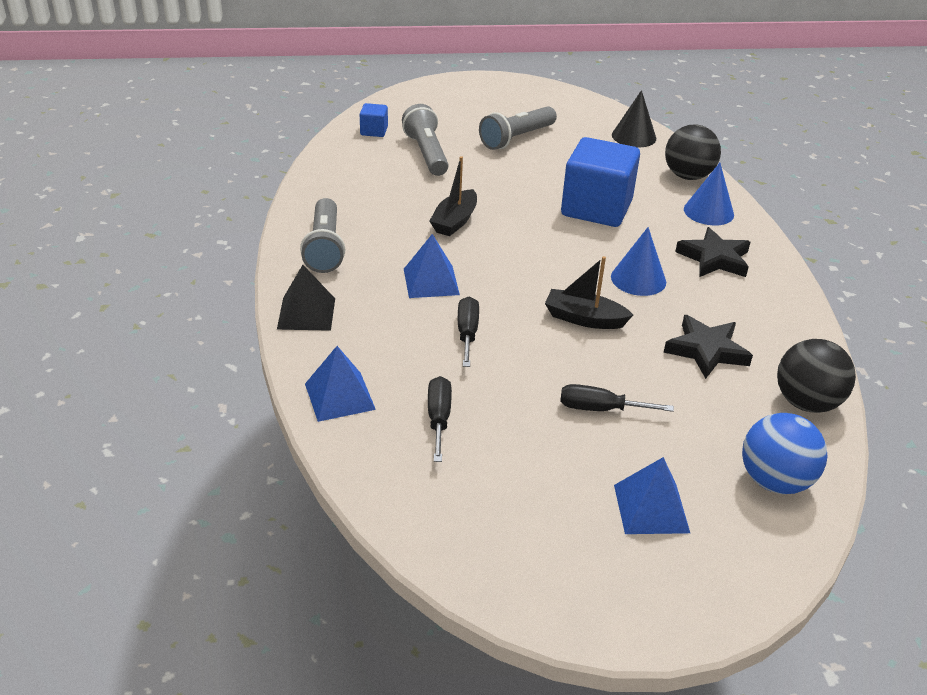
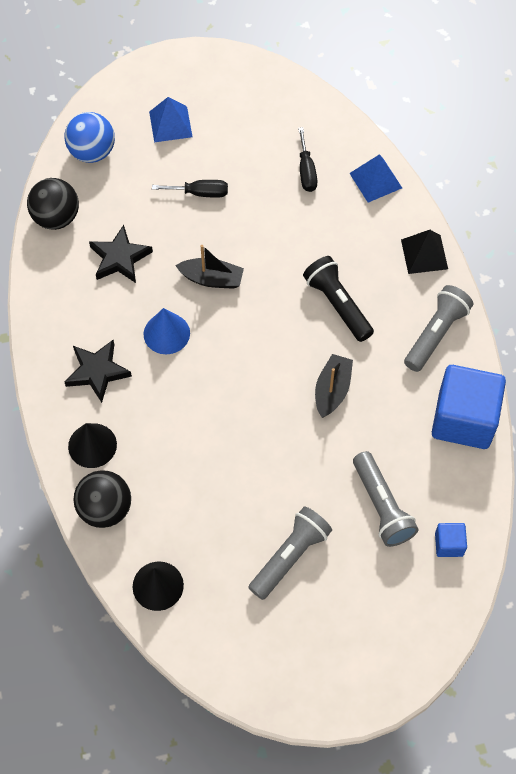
camera: 175 degrees right, 25 degrees up
(324, 248) = (436, 334): grey flashlight -> grey flashlight turned 45 degrees clockwise
(431, 281) = (337, 304): blue pyramid -> black flashlight
(467, 333) = (299, 250): black screwdriver -> none
(596, 208) = (201, 433): blue cube -> blue cube (464, 419)
(708, 212) = (92, 445): blue cone -> black cone

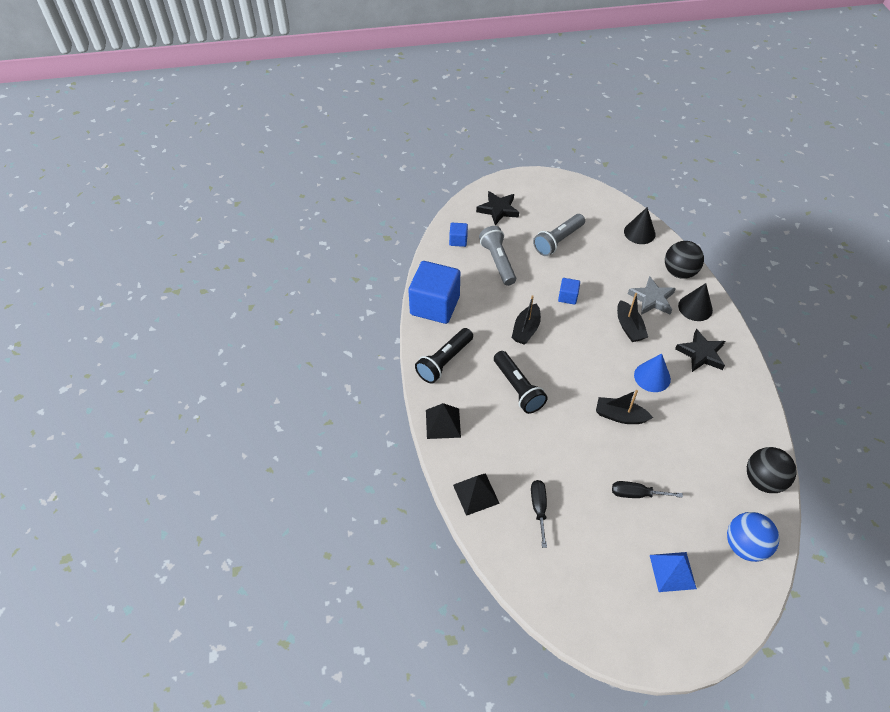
camera: 175 degrees left, 10 degrees down
(120, 258) = (699, 439): black star -> black star (498, 210)
(153, 455) = (652, 299): none -> grey star
(190, 405) = (629, 327): none -> black boat
(275, 449) = (568, 297): none -> blue cube
(375, 180) = (476, 494): blue pyramid -> black pyramid
(436, 334) = (444, 361): grey flashlight -> black flashlight

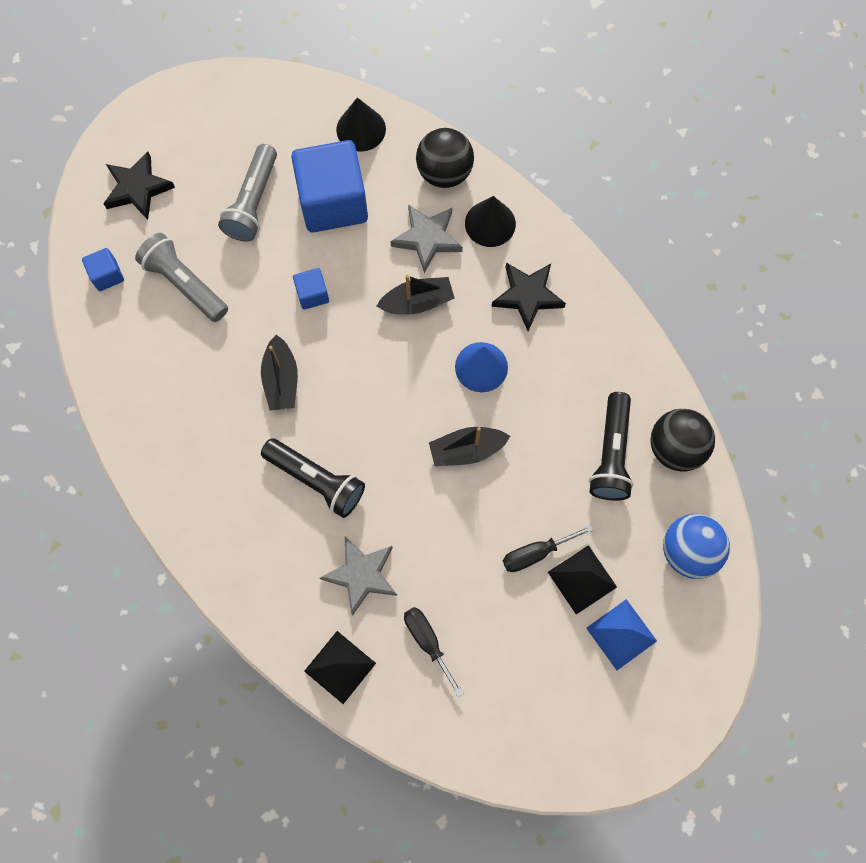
camera: 30 degrees left, 20 degrees up
(435, 305) = (133, 407): blue cube -> blue cube (333, 202)
(443, 423) = (244, 589): black pyramid -> black pyramid (582, 579)
(444, 361) = (195, 493): black flashlight -> black flashlight (611, 454)
(517, 450) = (361, 575): none -> grey star
(629, 327) = (417, 302): black boat -> black boat turned 60 degrees counterclockwise

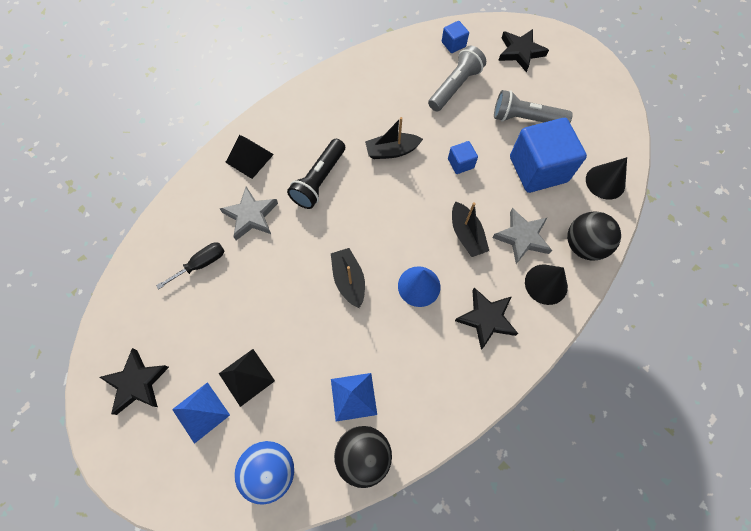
camera: 85 degrees right, 5 degrees down
(340, 667) = (186, 208): black pyramid -> black pyramid (249, 158)
(535, 553) = (268, 338): black screwdriver -> none
(582, 717) = (137, 383): none -> black star
(611, 454) = (353, 396): black flashlight -> blue pyramid

